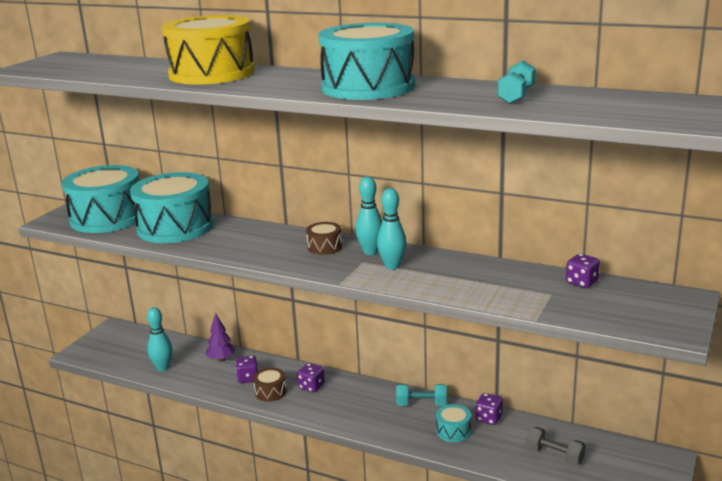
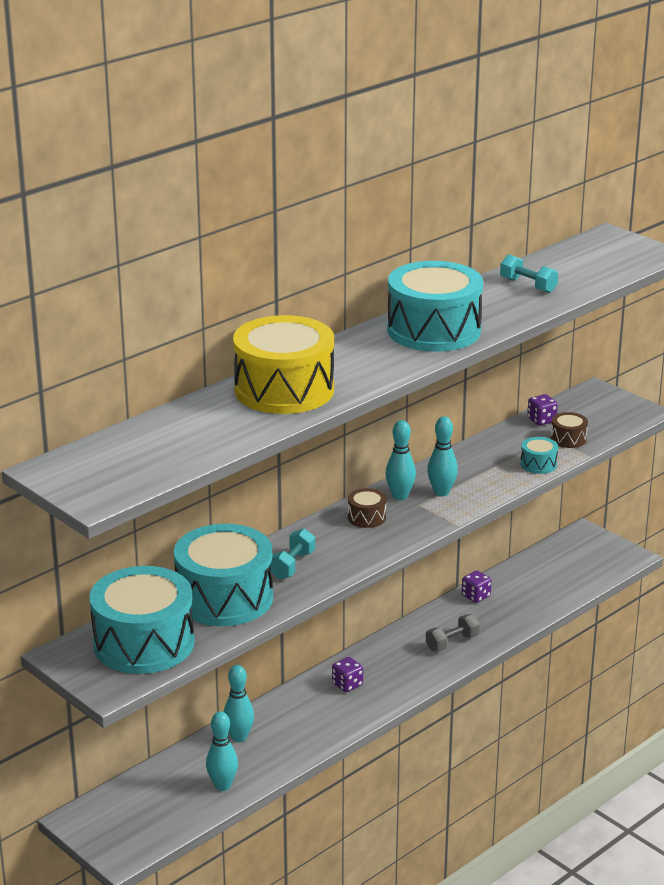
camera: 70 degrees left, 5 degrees up
(221, 359) = (239, 737): purple tree -> turquoise bowling pin
(248, 378) = (297, 724): purple dice -> none
(270, 392) = (337, 714): brown drum -> brown drum (568, 439)
(421, 404) = (428, 626): turquoise dumbbell -> turquoise dumbbell (292, 565)
(453, 431) = (482, 620): turquoise drum -> turquoise drum (538, 464)
(554, 456) = (550, 581): grey dumbbell -> grey dumbbell (452, 643)

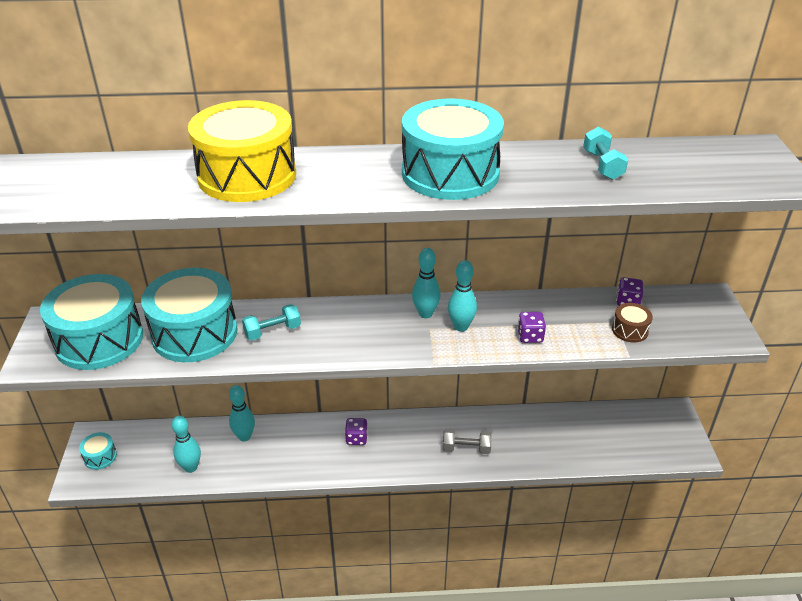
camera: 40 degrees right, 10 degrees up
(366, 517) = (377, 319): brown drum -> none
(476, 596) = (528, 419): purple dice -> purple dice (530, 336)
(538, 464) = (573, 341): turquoise drum -> turquoise drum (100, 457)

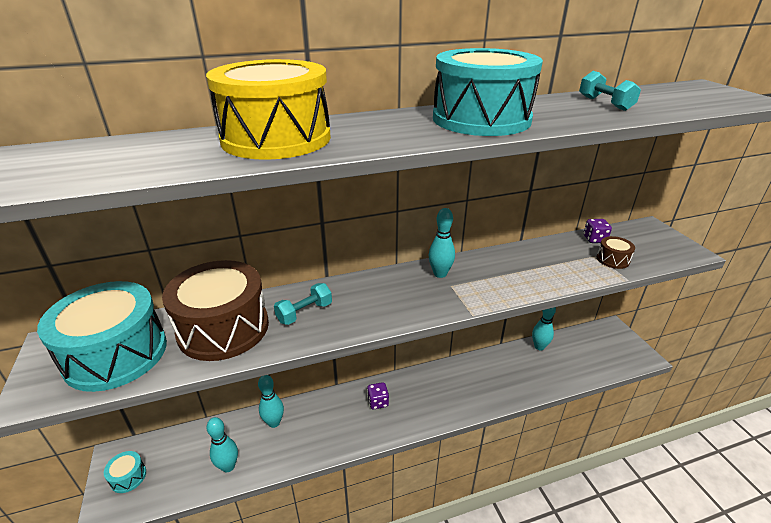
camera: 15 degrees left, 5 degrees down
(194, 333) = (223, 328): turquoise drum -> brown drum
(461, 326) = (476, 279): turquoise bowling pin -> turquoise bowling pin (539, 347)
(466, 448) = (474, 391): grey dumbbell -> none
(530, 336) = (539, 277): purple dice -> none

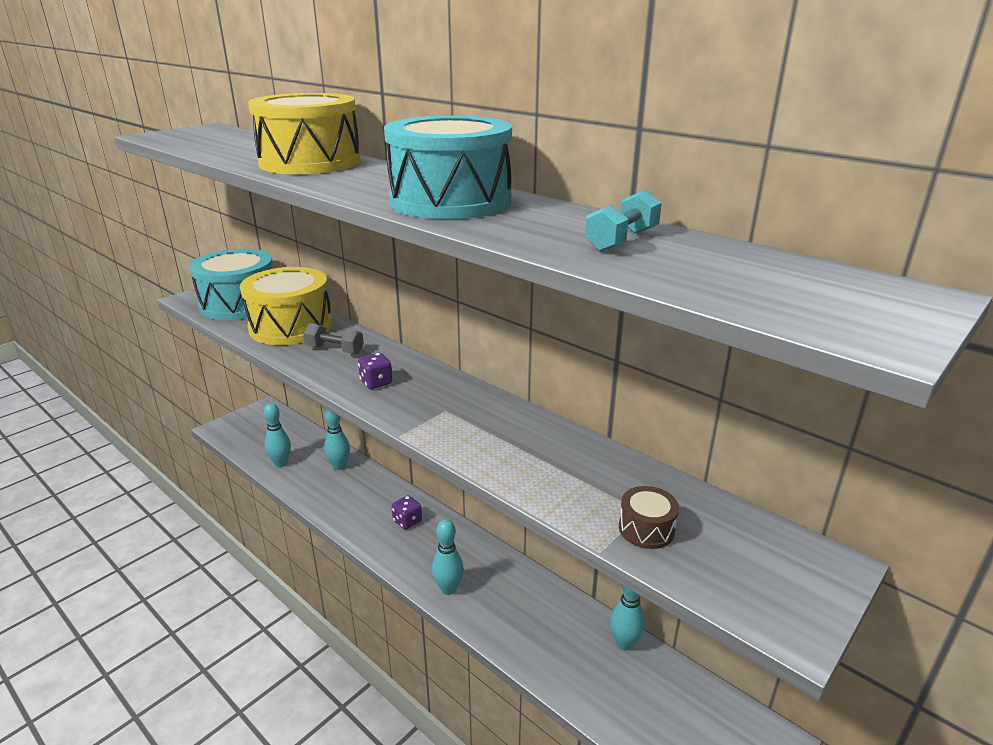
camera: 60 degrees right, 5 degrees down
(128, 477) = (249, 423): turquoise drum -> none
(223, 328) = (291, 326): brown drum -> yellow drum
(304, 313) = (335, 350): turquoise dumbbell -> grey dumbbell
(440, 274) = (462, 398): turquoise bowling pin -> turquoise bowling pin (448, 589)
(594, 239) = (692, 502): purple dice -> purple dice (376, 383)

